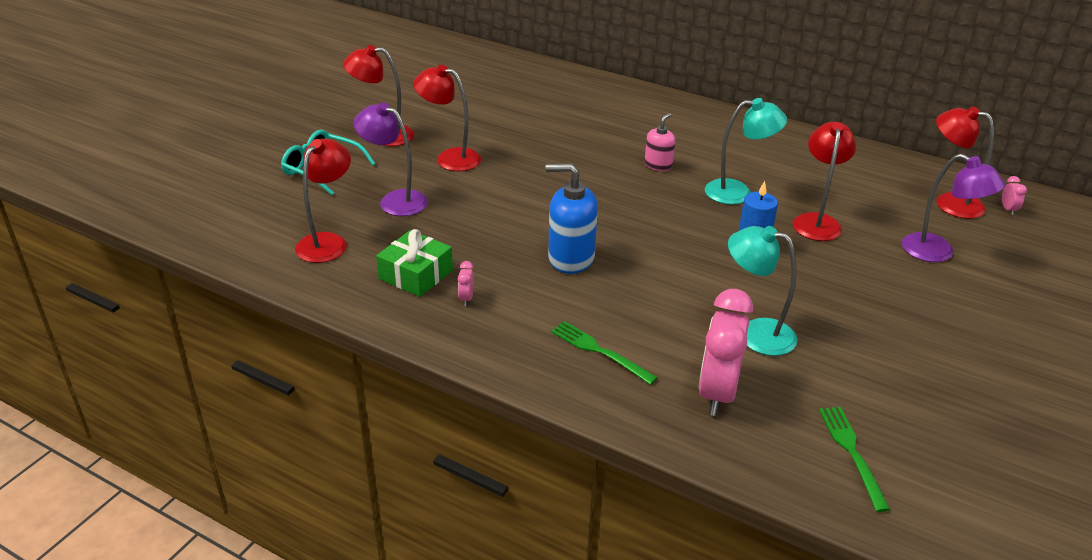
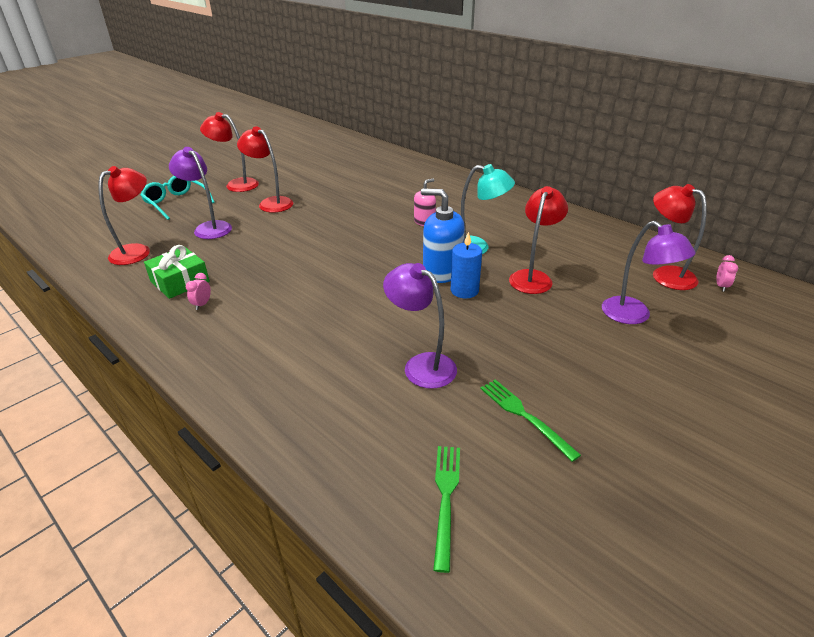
camera: 15 degrees right, 0 degrees up
(571, 258) = (306, 283): blue soap dispenser -> blue soap dispenser (442, 272)
(599, 351) = (275, 361): green fork -> green fork (524, 416)
(717, 393) = (352, 415): pink clock -> none
(755, 333) = (421, 365): turquoise lamp -> purple lamp

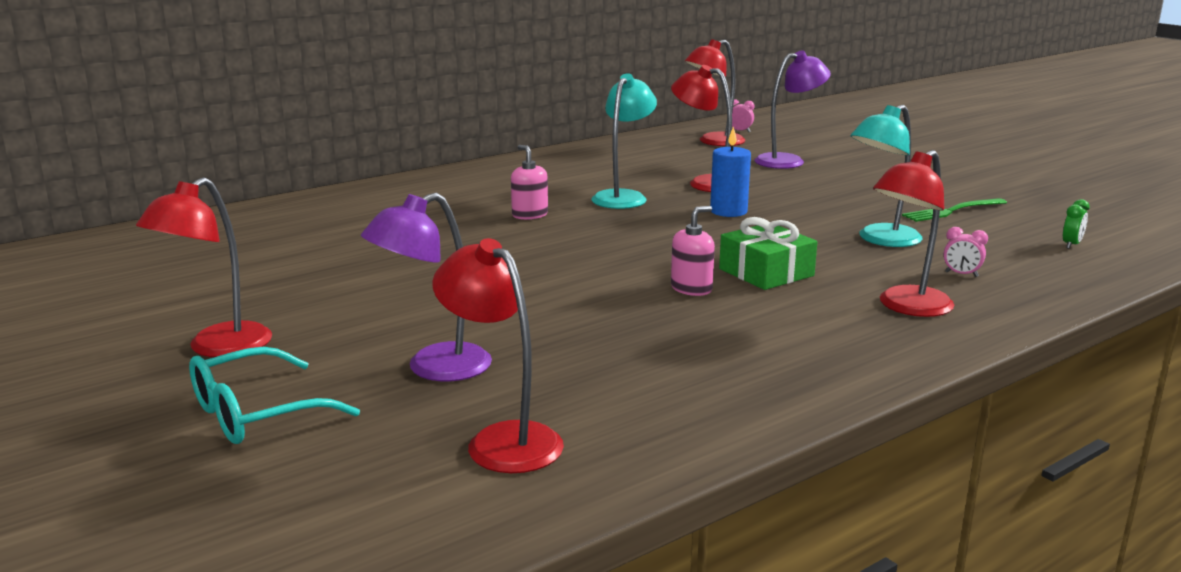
camera: 80 degrees left, 15 degrees down
(180, 281) = (654, 384): green gift -> green gift (766, 272)
(202, 304) = (738, 360): pink clock -> pink clock (961, 274)
(271, 203) = (360, 313): red lamp -> red lamp (907, 307)
(306, 284) = (691, 289): none -> pink soap dispenser
(421, 365) = (881, 240): purple lamp -> turquoise lamp
(442, 272) = (680, 217): blue soap dispenser -> none
(446, 498) = (1071, 245): green fork -> green clock

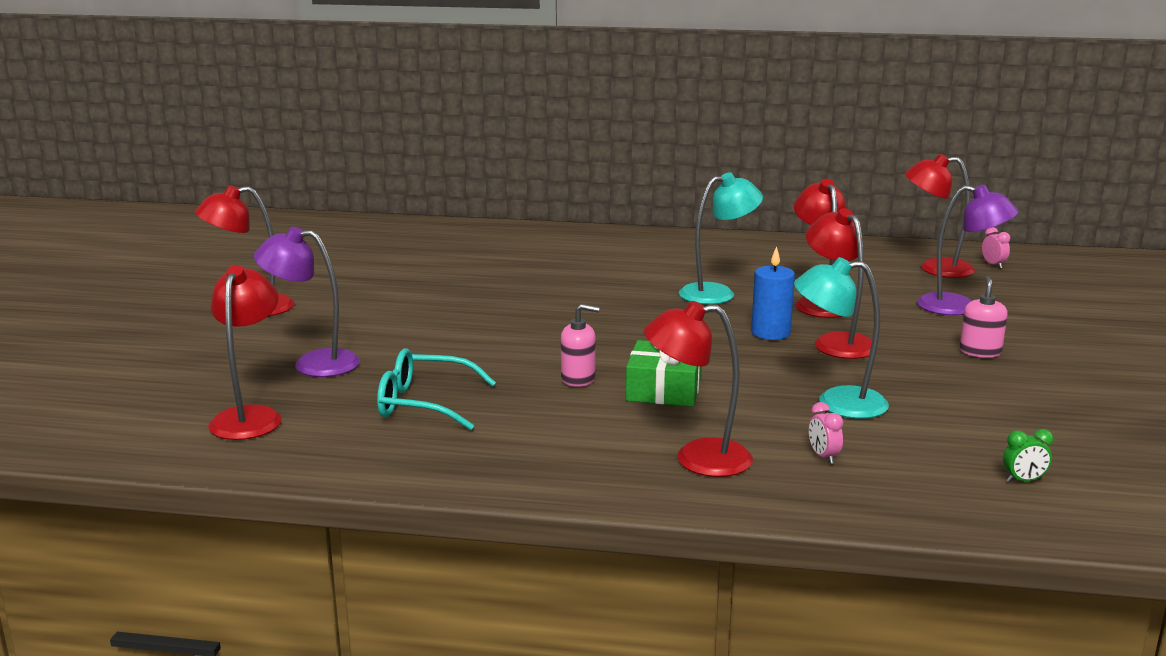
camera: 45 degrees right, 0 degrees up
(256, 413) = (191, 350): turquoise glasses -> turquoise glasses (424, 403)
(529, 215) = (611, 285): pink soap dispenser -> pink soap dispenser (980, 352)
(781, 203) = (837, 342): none -> red lamp
(952, 211) = (990, 406): green fork -> none

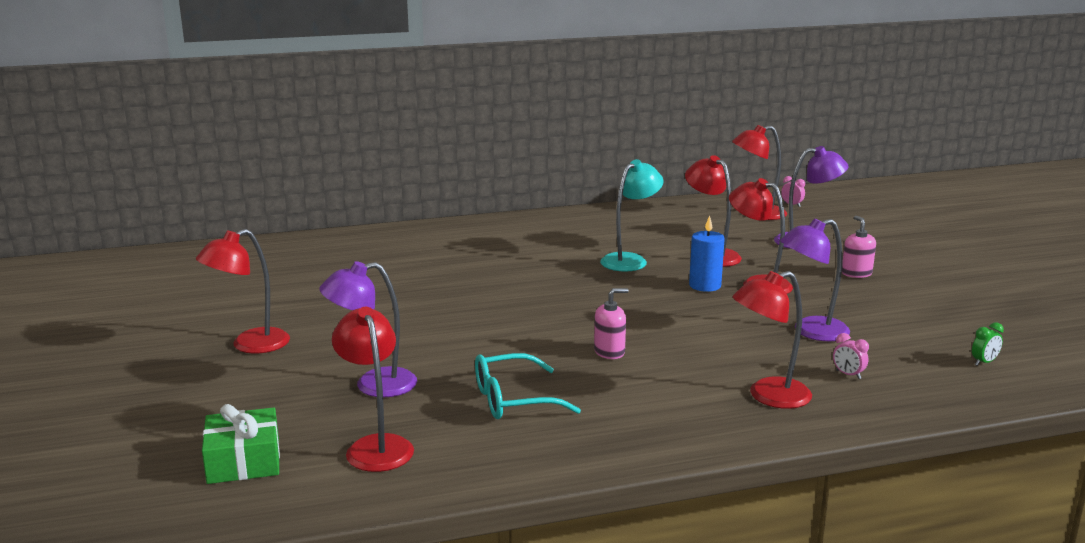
camera: 25 degrees left, 0 degrees up
(664, 389) = (682, 347): green gift -> green gift (244, 461)
(837, 403) = (811, 331): turquoise lamp -> purple lamp

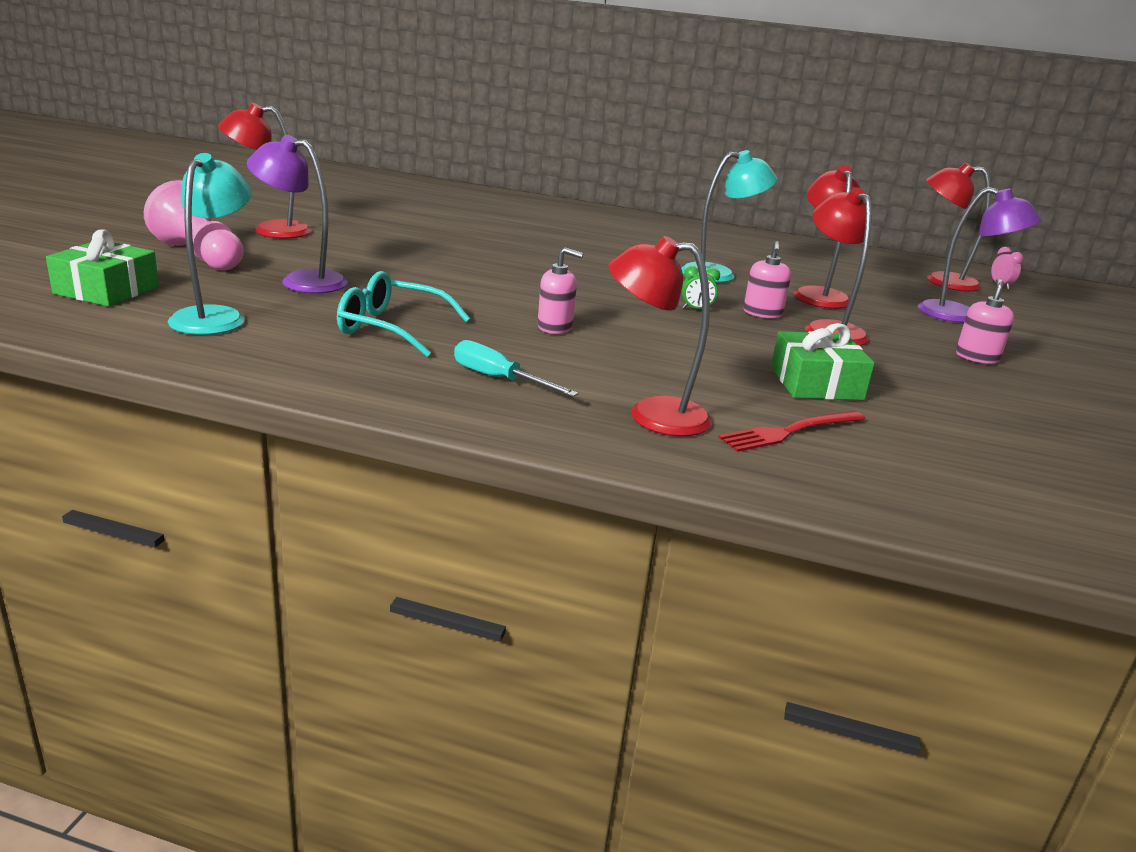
camera: 30 degrees right, 5 degrees up
(247, 395) = (200, 256): none -> pink pawn
(376, 446) = (215, 316): red lamp -> turquoise lamp
(648, 410) = (499, 379): none -> turquoise screwdriver
(705, 285) = (762, 313): blue candle -> pink soap dispenser
(811, 331) = (816, 383): purple lamp -> green gift
(848, 375) = (789, 432): pink clock -> red fork
(984, 362) = (1010, 486): green clock -> green clock (696, 309)

